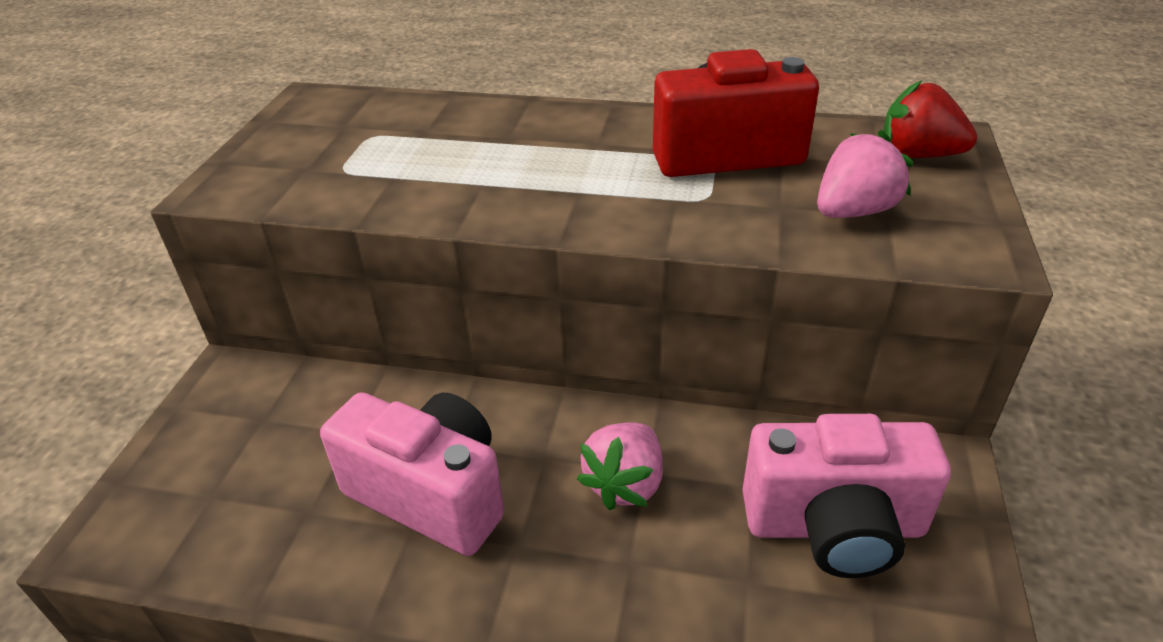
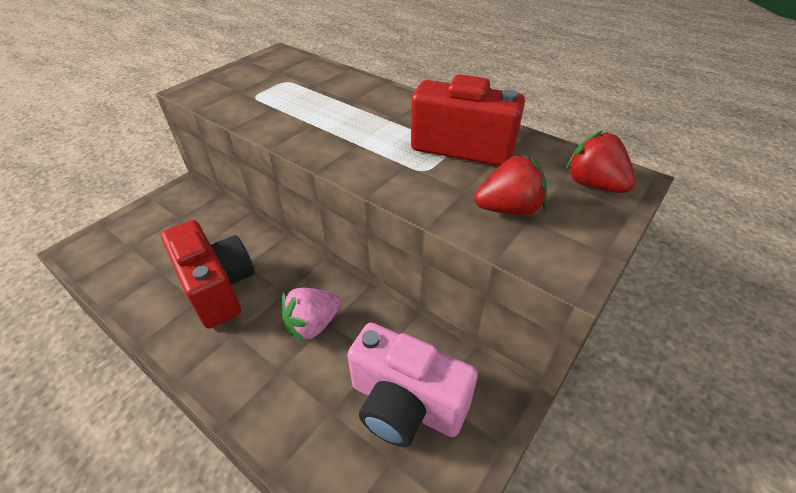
camera: 25 degrees right, 5 degrees up
(431, 494) = (218, 288): pink camera -> red camera
(854, 211) = (508, 209): pink strawberry -> red strawberry

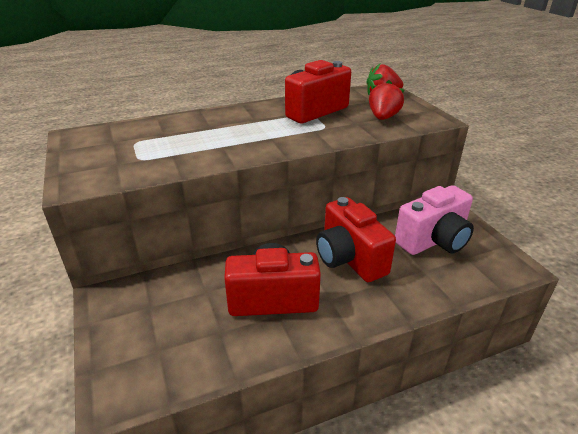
camera: 60 degrees left, 10 degrees down
(313, 324) = (349, 259): pink strawberry -> red camera

